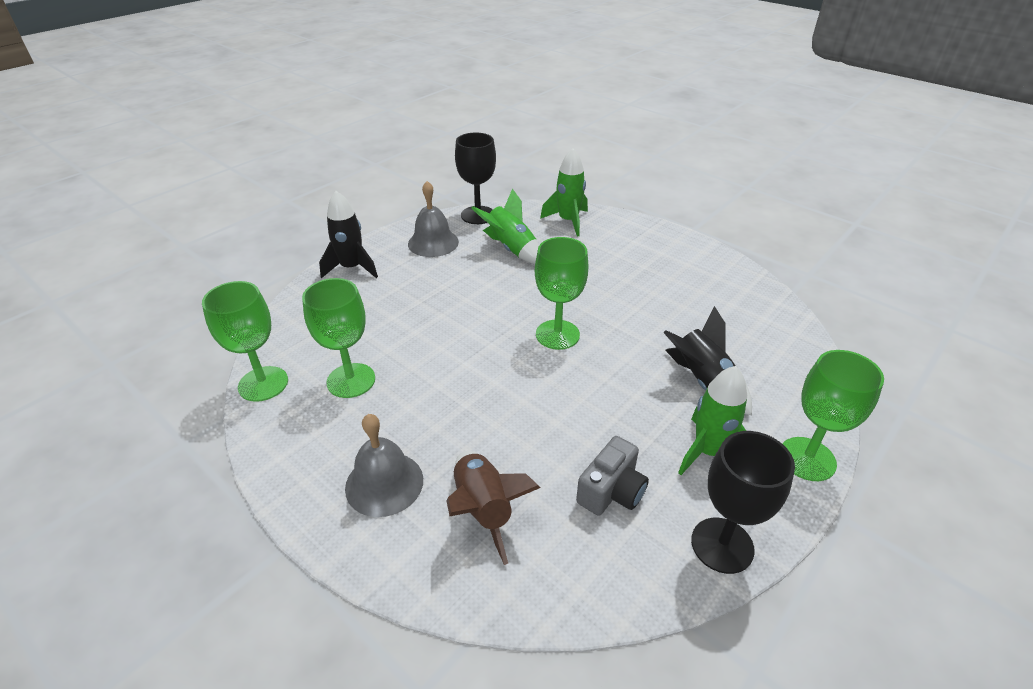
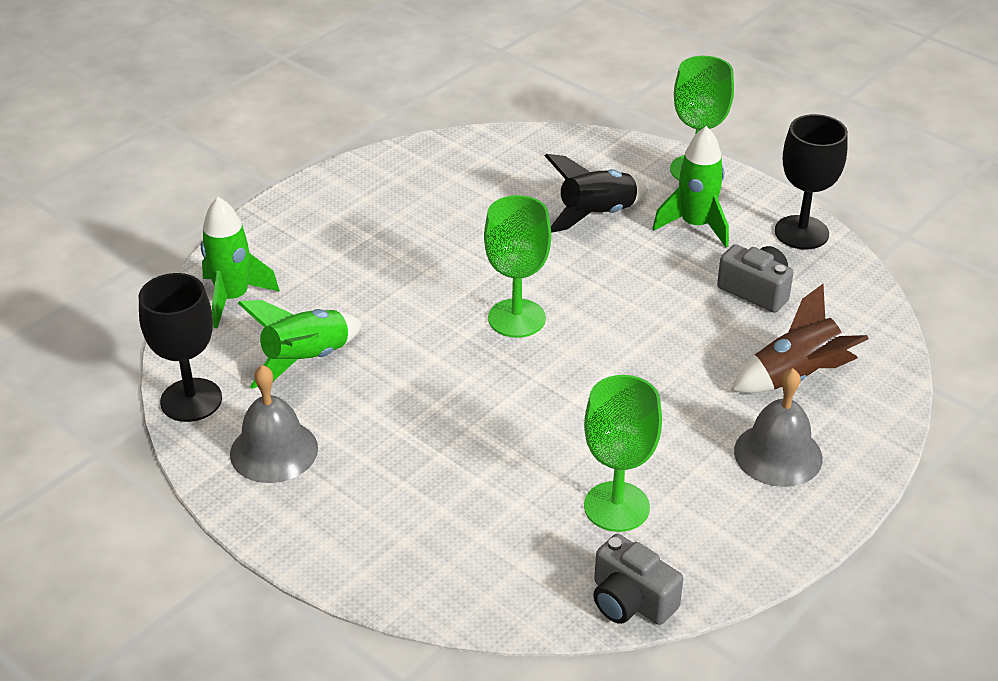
camera: 90 degrees left, 0 degrees up
(263, 384) = (630, 601): green goblet -> grey camera
(352, 268) = (341, 546): black rocket -> none

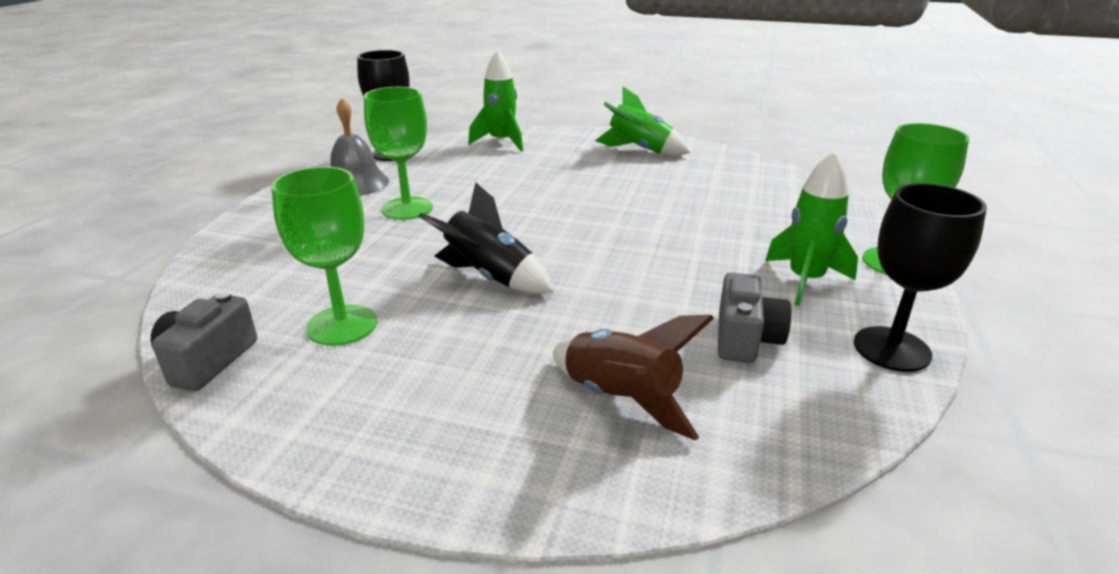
camera: 65 degrees right, 10 degrees down
(306, 360) = (456, 172): green rocket -> green rocket (640, 150)
(516, 318) = (569, 228): green goblet -> green goblet (407, 208)
(597, 215) = (749, 231): black rocket -> black rocket (490, 277)
(778, 454) = (471, 413): grey bell -> none

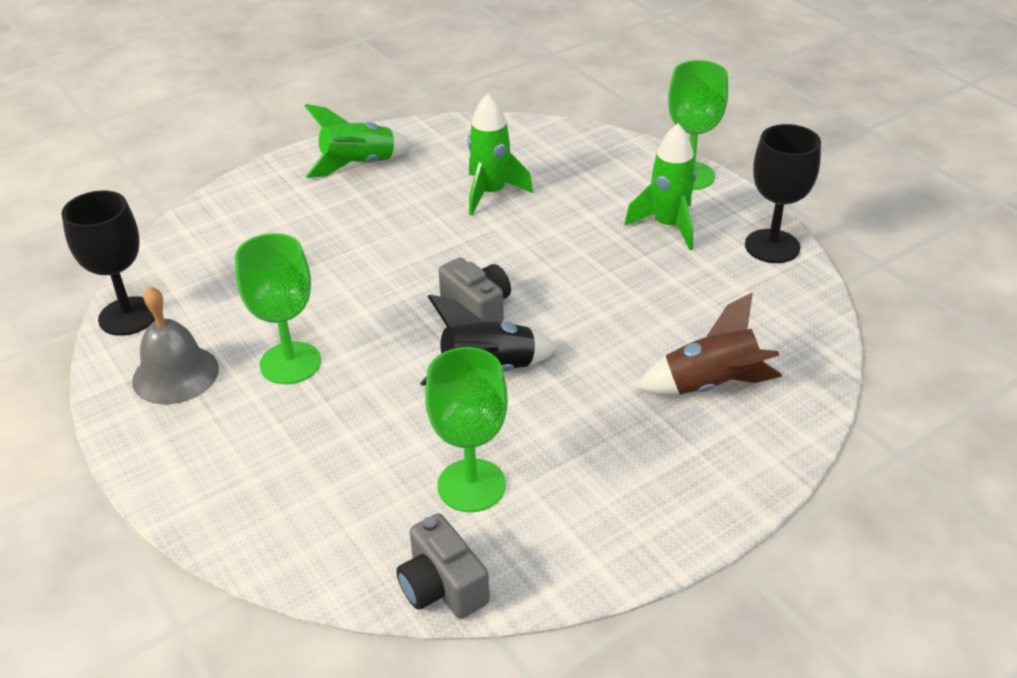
camera: 50 degrees left, 10 degrees up
(501, 142) = (212, 232): green rocket -> green rocket (491, 193)
(745, 339) = (703, 295): grey camera -> grey camera (477, 308)

